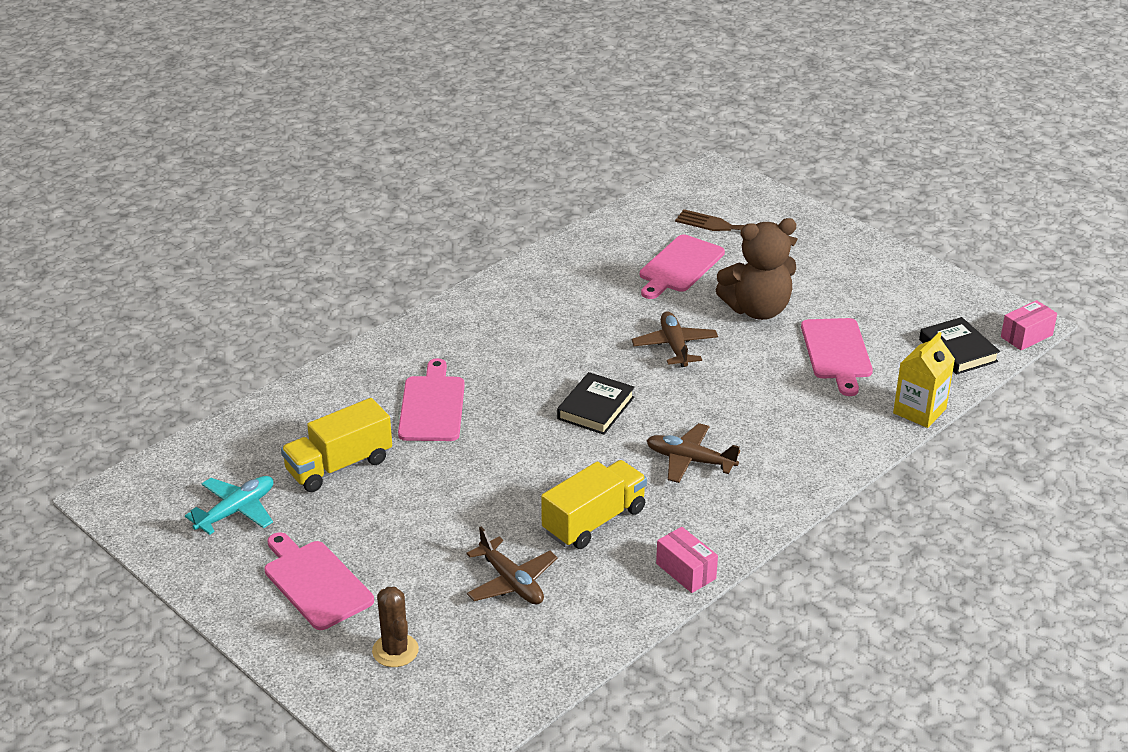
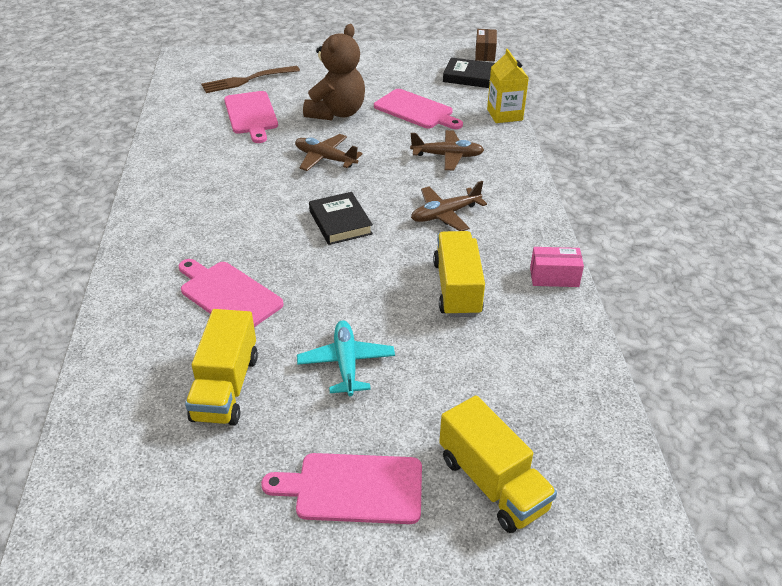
camera: 50 degrees left, 5 degrees up
(236, 511) = (195, 491): turquoise plane -> turquoise plane (346, 363)
(395, 650) = (492, 483): brown cactus -> yellow truck
(511, 582) = (478, 367): brown plane -> brown plane (447, 156)
(1026, 336) = (485, 54): pink box -> brown box

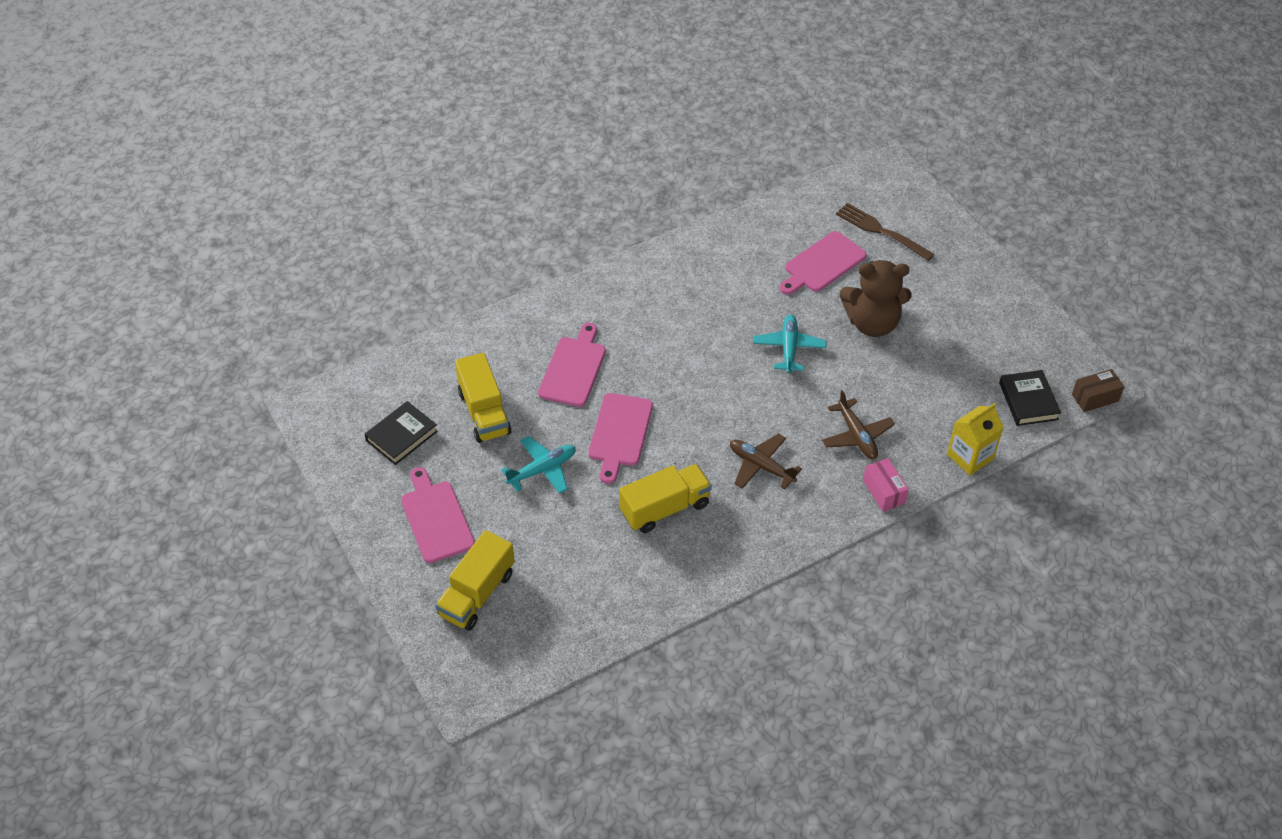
camera: 65 degrees right, 10 degrees up
(226, 387) = (484, 412): yellow truck -> yellow truck turned 90 degrees counterclockwise
(325, 158) = (789, 348): brown plane -> turquoise plane
(340, 222) = (703, 398): black book -> black book (402, 436)
(416, 110) = (923, 382): pink cutting board -> pink cutting board (619, 433)
(554, 277) = (720, 572): pink box -> pink box (883, 492)

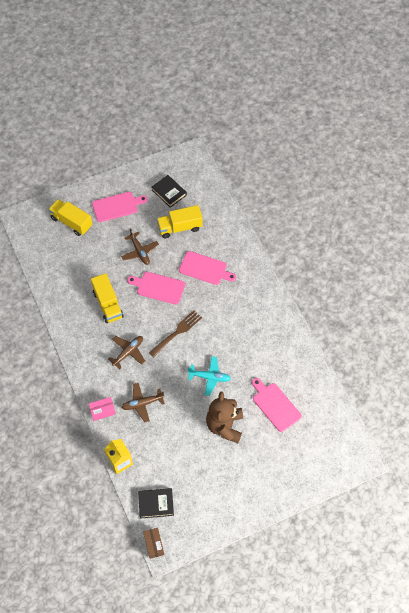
camera: 95 degrees right, 10 degrees up
(542, 470) = (140, 251): turquoise plane -> brown plane
(881, 231) = (301, 445): brown fork -> brown fork (177, 333)

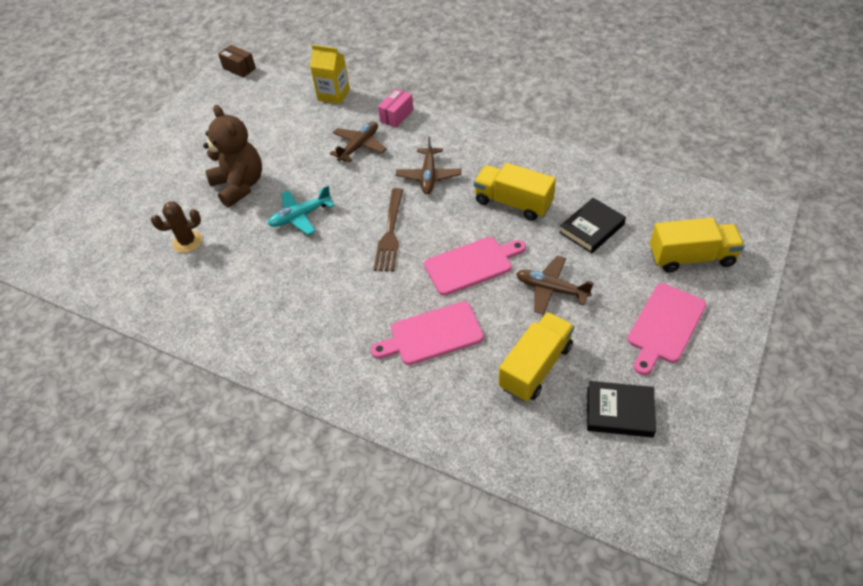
camera: 145 degrees right, 10 degrees down
(156, 504) = (263, 91): black book -> black book (591, 228)
(275, 405) = (187, 242): pink cutting board -> brown cactus

